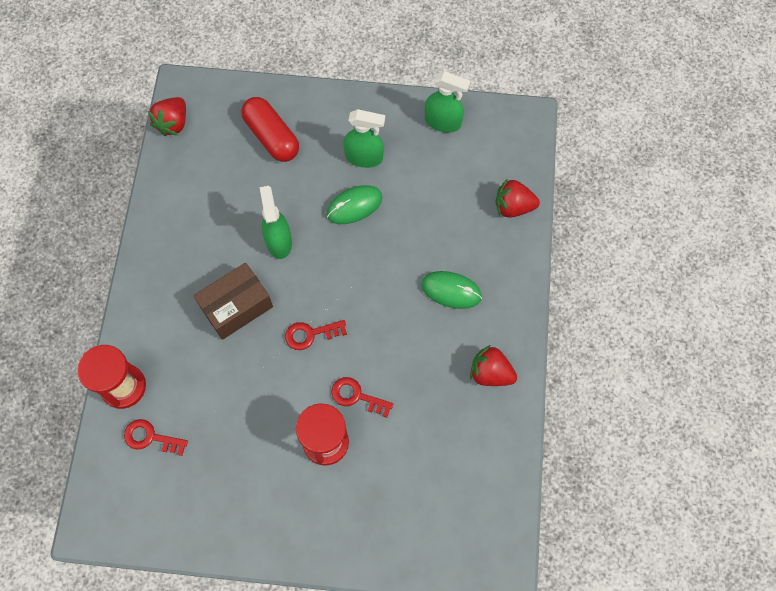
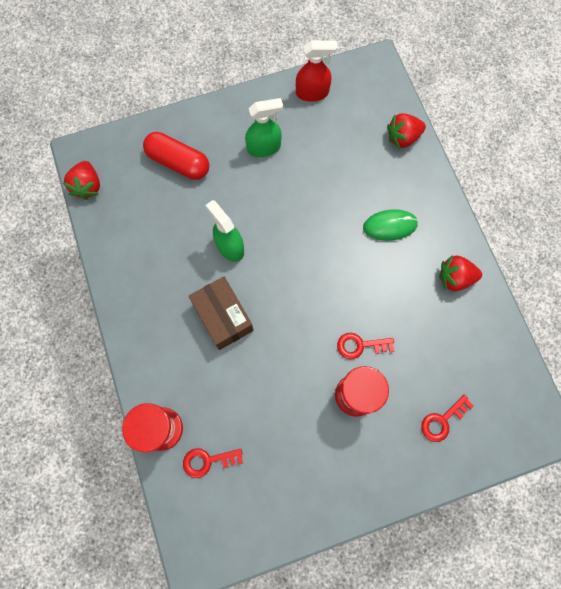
camera: 25 degrees left, 5 degrees up
(236, 307) = (223, 317): brown box -> brown box turned 60 degrees counterclockwise
(310, 334) = (296, 312): red key -> red key (442, 420)
(354, 206) = (277, 191): green mouse -> none
(443, 122) = (312, 93): green spray bottle -> red spray bottle

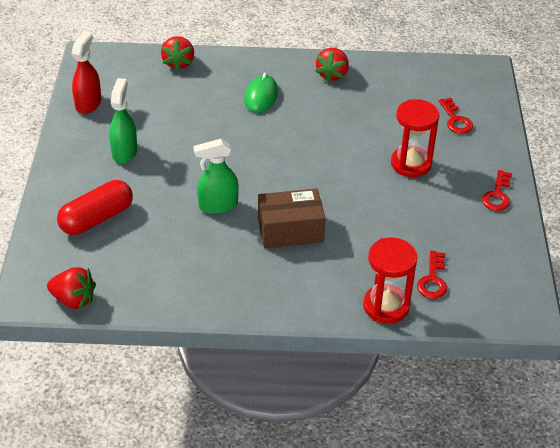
camera: 70 degrees left, 30 degrees down
(360, 345) = (366, 147): red key -> red key (497, 195)

